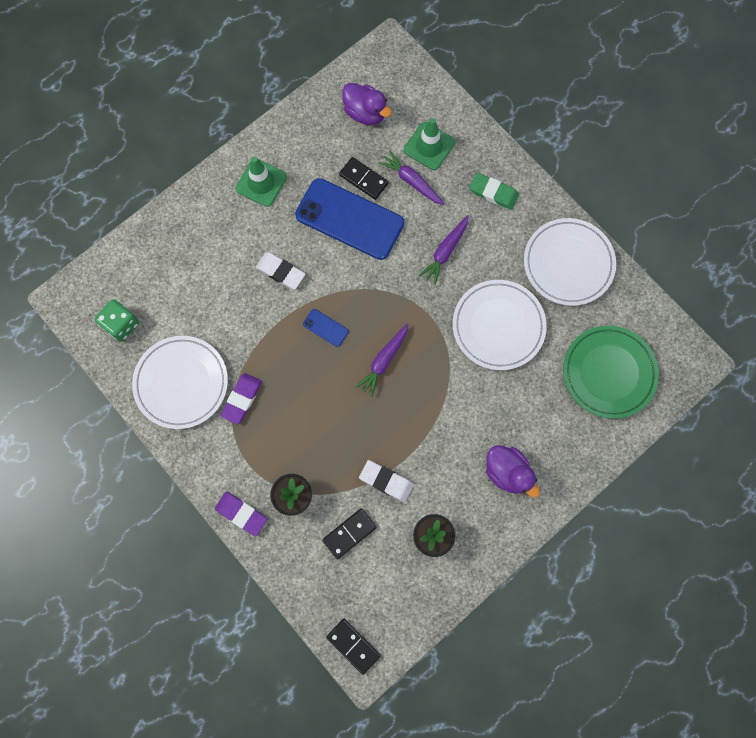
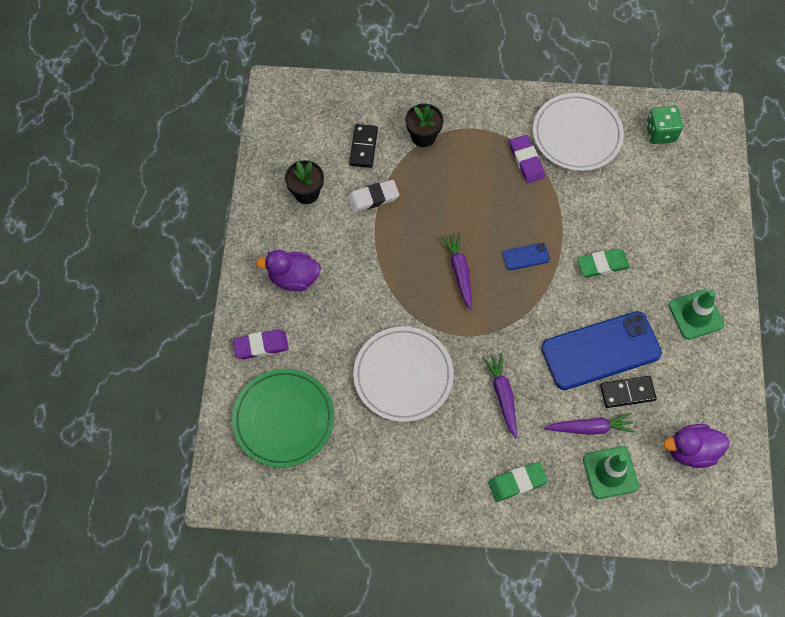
camera: 135 degrees right, 10 degrees down
(241, 513) = (445, 98): purple eraser -> purple eraser (261, 346)
(280, 272) = (602, 265): white eraser -> green eraser
(353, 646) = (293, 91): black domino -> none
(568, 263) = (398, 479): white plate -> none

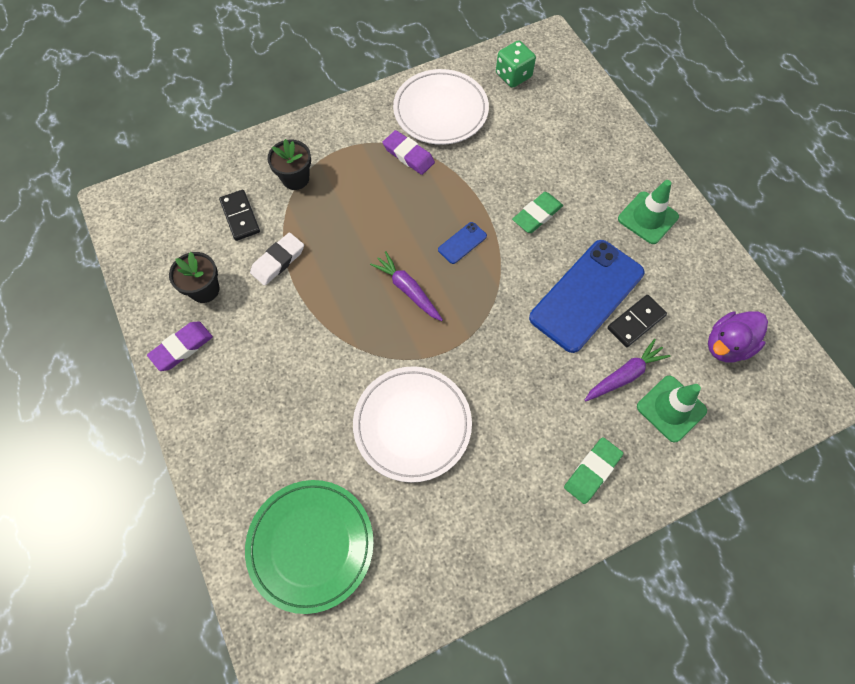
camera: 30 degrees left, 0 degrees up
(261, 346) = (241, 477): purple eraser -> purple eraser (182, 347)
(294, 278) = (238, 384): purple duck -> none
(502, 395) = (523, 389): purple carrot -> none

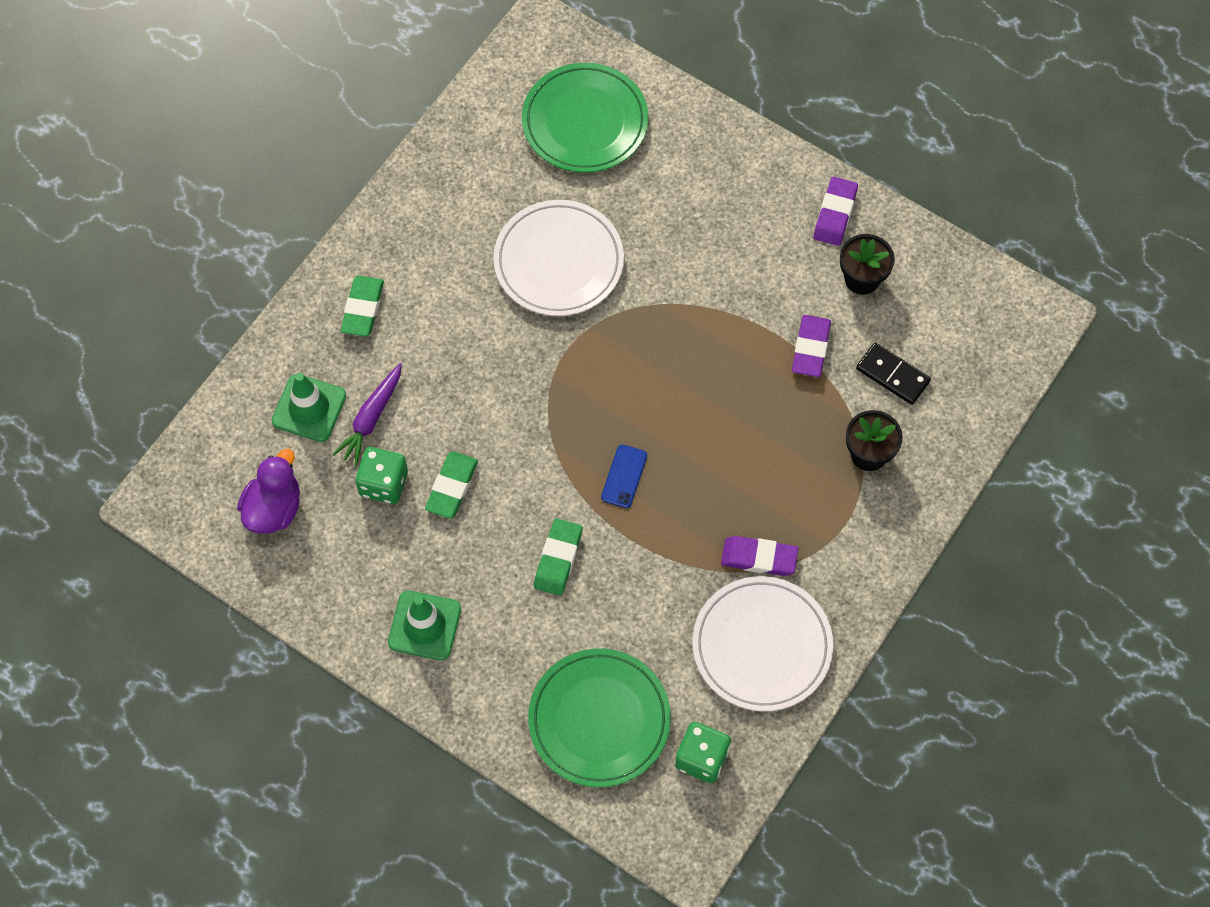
camera: 150 degrees right, 0 degrees up
(278, 261) = (811, 348): white eraser -> purple eraser
(408, 290) = (649, 390): purple carrot -> none
(562, 119) = (599, 720): none -> green plate
(586, 295) = (452, 487): blue phone -> green eraser
(636, 322) = (383, 484): black domino -> green dice

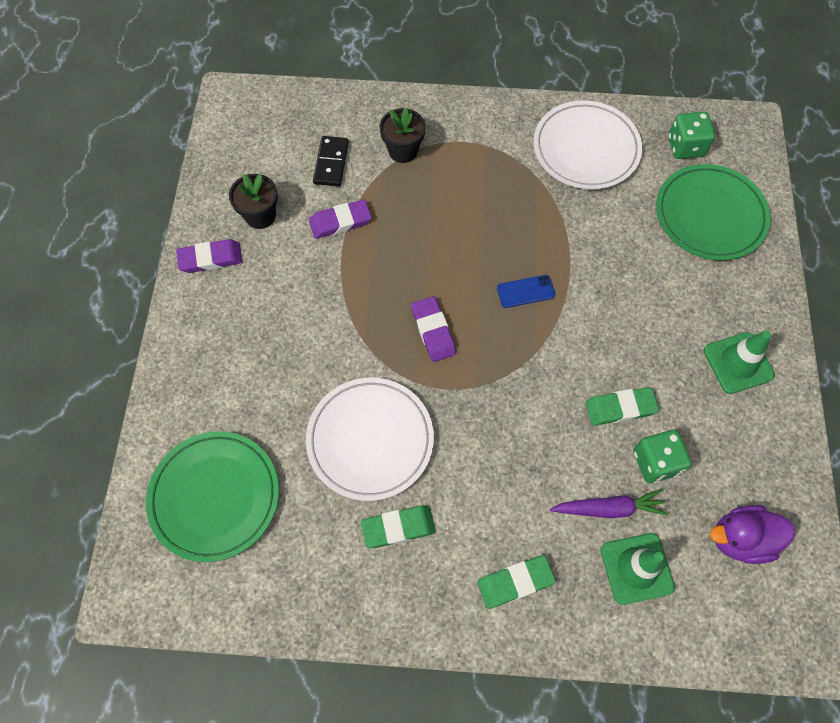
camera: 120 degrees left, 0 degrees up
(558, 559) = (620, 301): green eraser -> green eraser (398, 527)
(759, 558) = (525, 179): purple eraser -> purple eraser (433, 331)

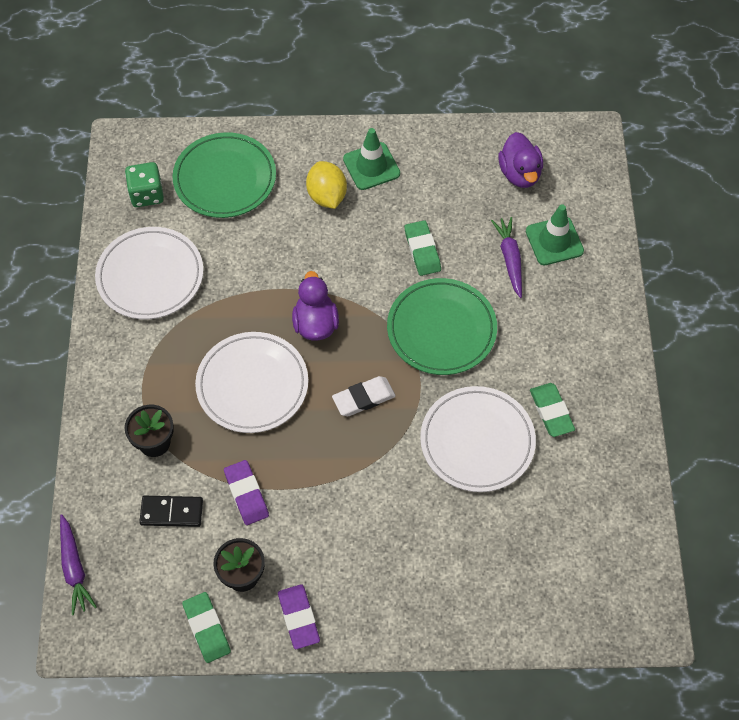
camera: 95 degrees left, 5 degrees down
(215, 497) = (549, 566): green plate -> green plate (441, 329)
(291, 94) = (74, 568): none -> purple carrot
(433, 331) = (363, 398): purple eraser -> white eraser
(457, 231) = (252, 385): none -> white plate
(515, 582) = (580, 323): green eraser -> green eraser (207, 628)
(525, 291) = (315, 324): blue phone -> purple duck
(655, 462) = (466, 226): green dice -> none
(692, 313) = (327, 196): none -> yellow lemon

